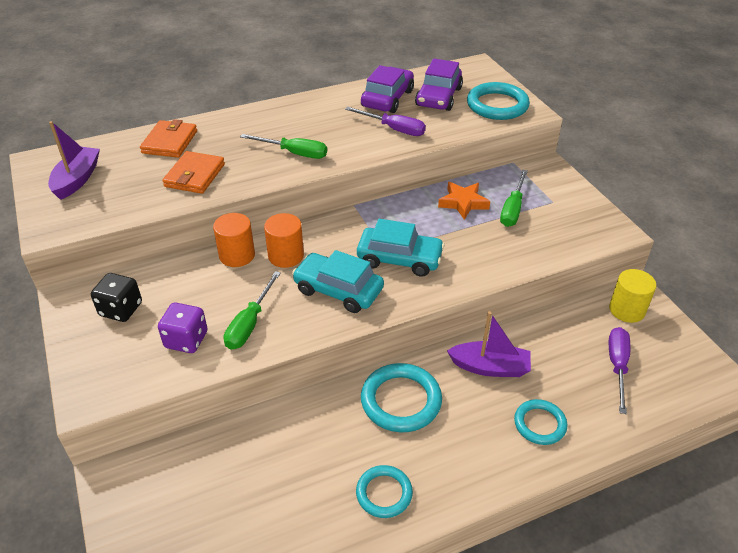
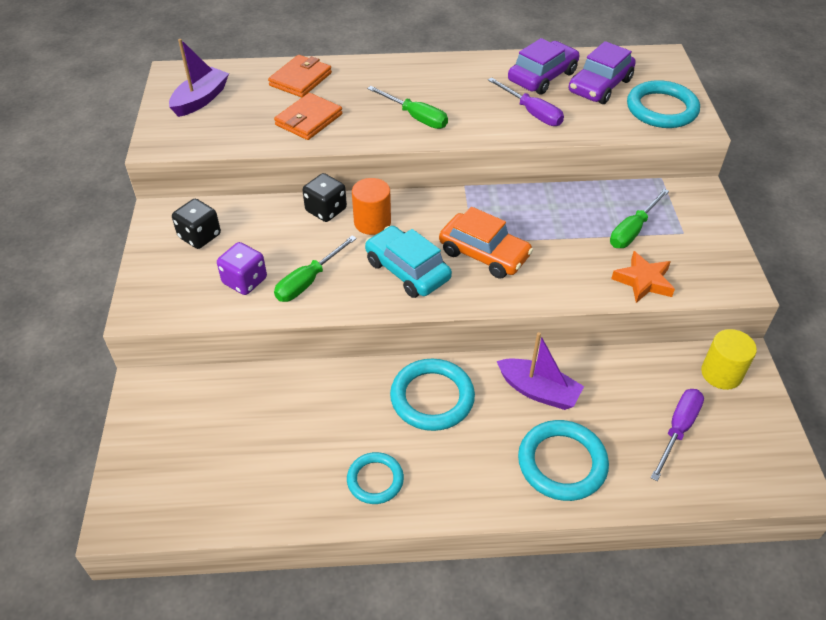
camera: 20 degrees right, 5 degrees up
(237, 255) = (326, 210): orange cylinder -> black dice
(399, 259) = (484, 254): turquoise car -> orange car
(463, 203) = (581, 210): orange star -> orange star (643, 281)
(539, 424) = (562, 463): turquoise ring -> turquoise ring, size x1.60

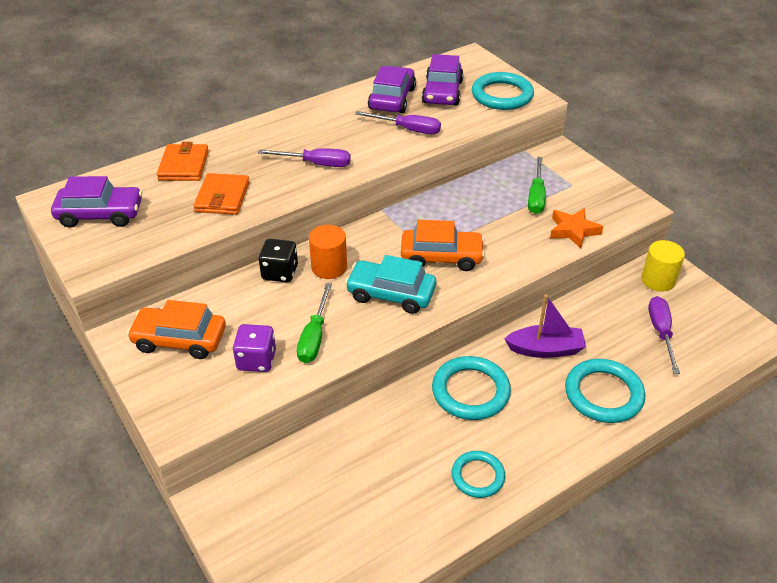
camera: 30 degrees left, 5 degrees down
(200, 236) = (180, 340): black dice -> orange car
(201, 99) = (100, 214): purple boat -> purple car
(416, 117) = (316, 164): green screwdriver -> purple screwdriver

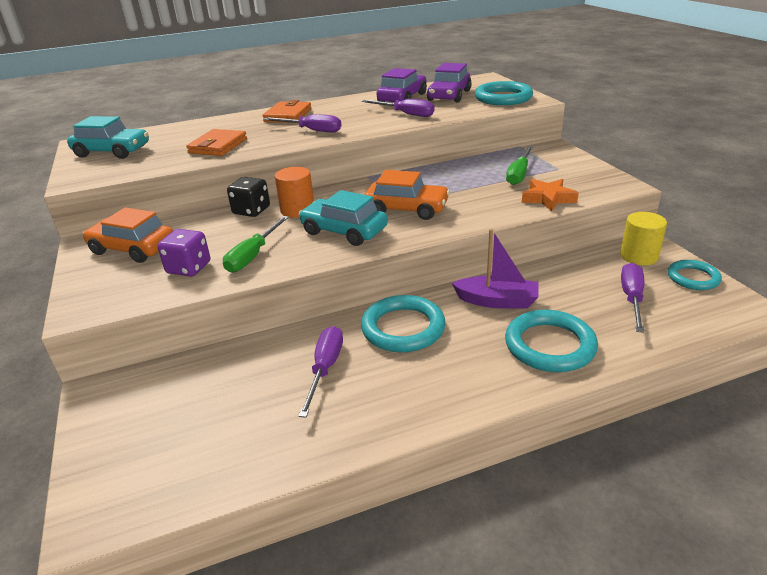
camera: 15 degrees right, 10 degrees down
(100, 214) = (112, 151): purple car -> turquoise car
(184, 165) = (201, 128): orange wallet -> orange wallet (288, 115)
(417, 446) = (325, 369): none -> purple screwdriver
(478, 476) = (378, 404): turquoise ring -> turquoise ring (693, 278)

